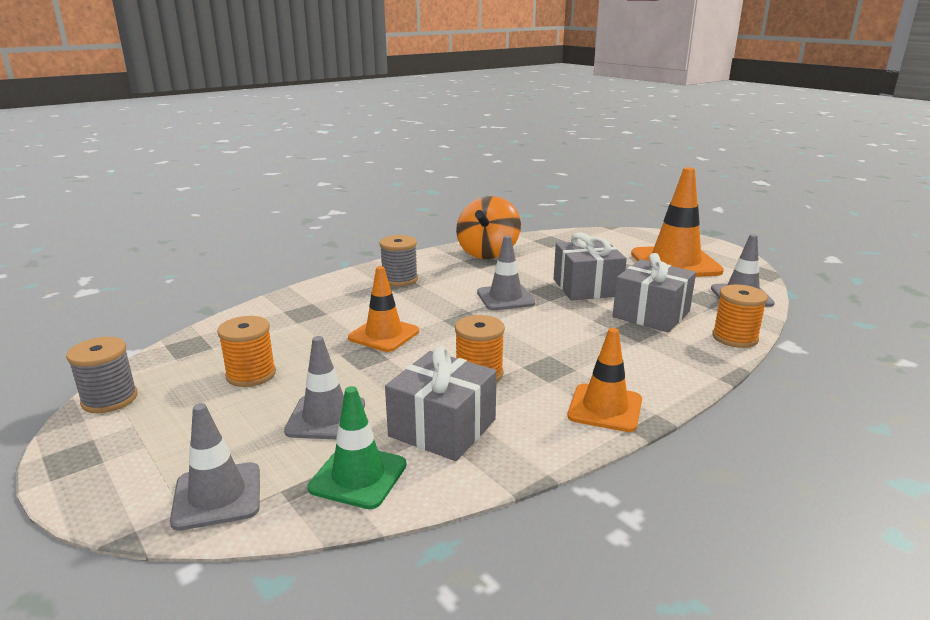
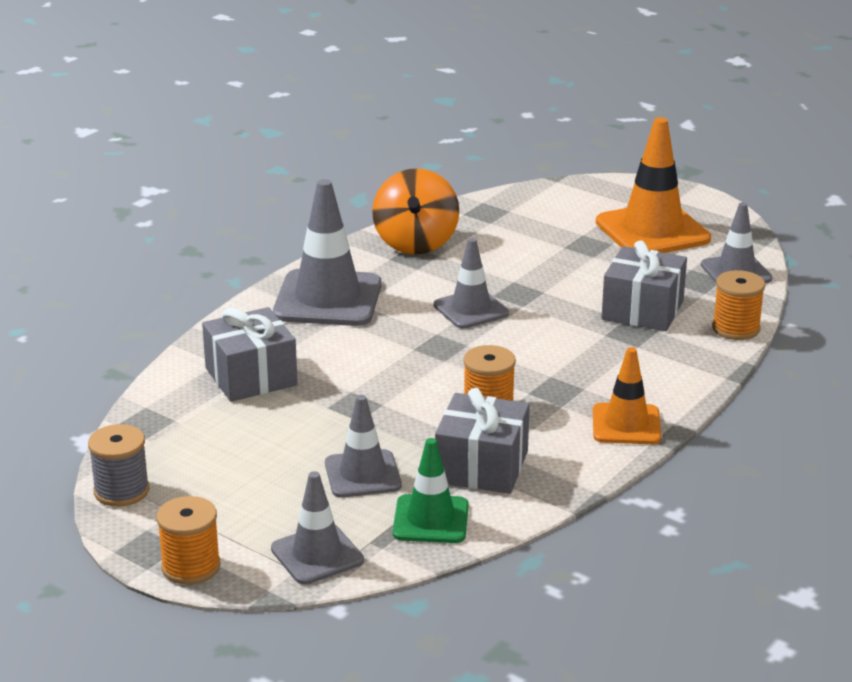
camera: 15 degrees left, 5 degrees up
(251, 374) = (248, 443): orange spool -> orange spool (191, 567)
(384, 335) = (359, 377): orange traffic cone -> none
(399, 279) = (328, 299): grey spool -> grey traffic cone
(587, 287) = (559, 282): grey gift -> grey gift (251, 376)

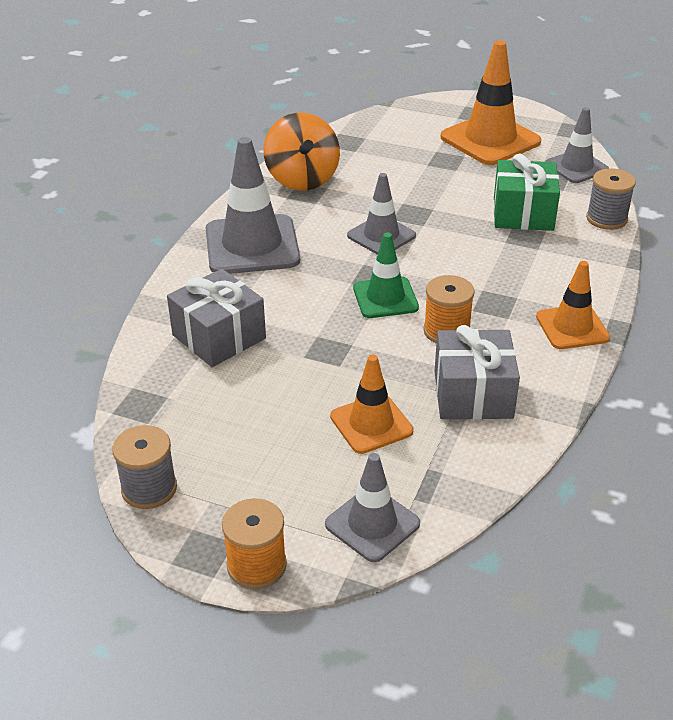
camera: 15 degrees left, 10 degrees up
(363, 474) = (371, 424): grey traffic cone -> orange traffic cone
(431, 520) = (457, 461): green traffic cone -> green traffic cone (385, 298)
(642, 310) = (523, 213): grey gift -> green gift
(736, 328) = (606, 219): orange spool -> grey spool

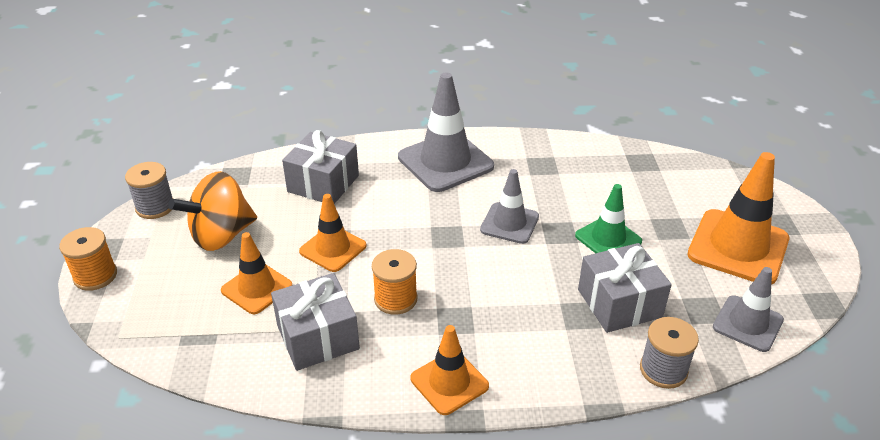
camera: 65 degrees right, 0 degrees up
(302, 179) = (559, 157): orange spinning top -> orange spinning top (221, 235)
(341, 355) = (333, 249): none -> orange traffic cone
(372, 524) = (147, 320): grey traffic cone -> none
(385, 298) = (421, 251): green traffic cone -> green traffic cone (608, 238)
(523, 213) = (619, 303): green gift -> grey gift

